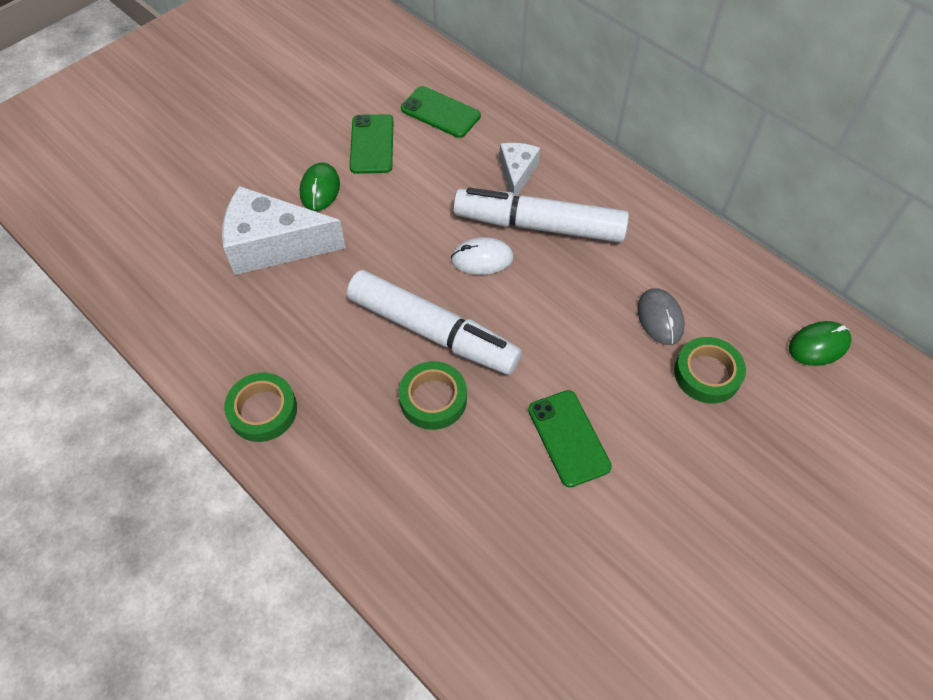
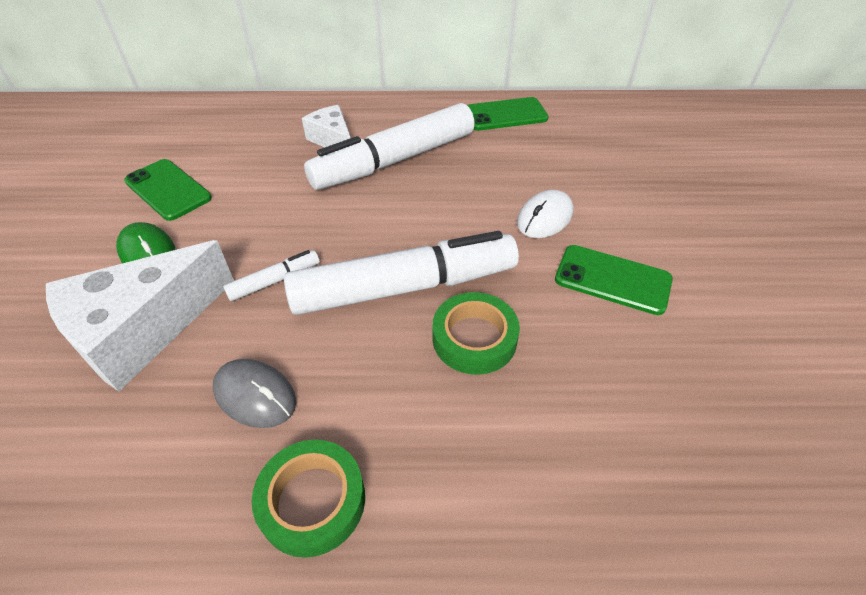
camera: 45 degrees left, 10 degrees down
(366, 266) = (275, 281): none -> white marker
(440, 112) = (213, 137): green phone -> green phone (505, 115)
(482, 258) = (377, 208): white mouse -> white mouse (544, 217)
(660, 318) = (556, 162): grey mouse -> grey mouse (255, 395)
(707, 374) = (630, 173): green tape -> none
(819, 345) = (660, 117): green mouse -> none

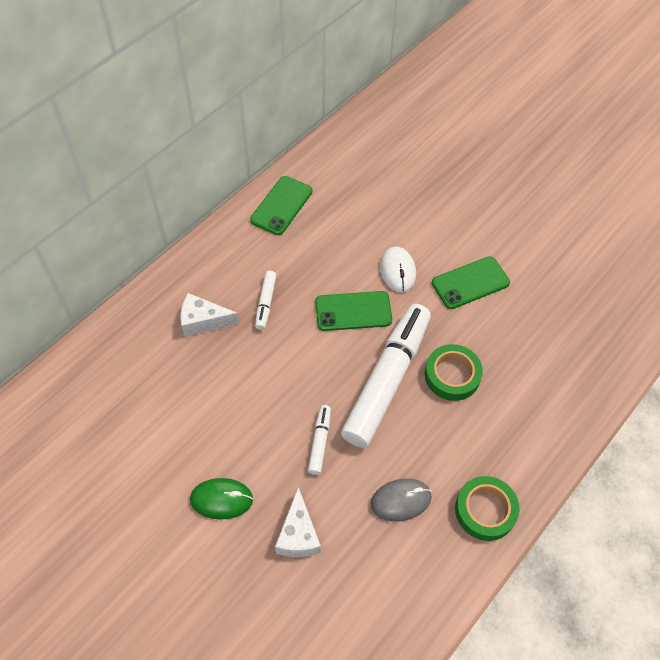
camera: 50 degrees left, 10 degrees up
(143, 331) = (298, 534): white cheese -> white cheese, size x0.55
(168, 190) = (158, 455): green phone -> green phone (353, 311)
(394, 161) = (265, 303): white marker -> white marker, size x0.42

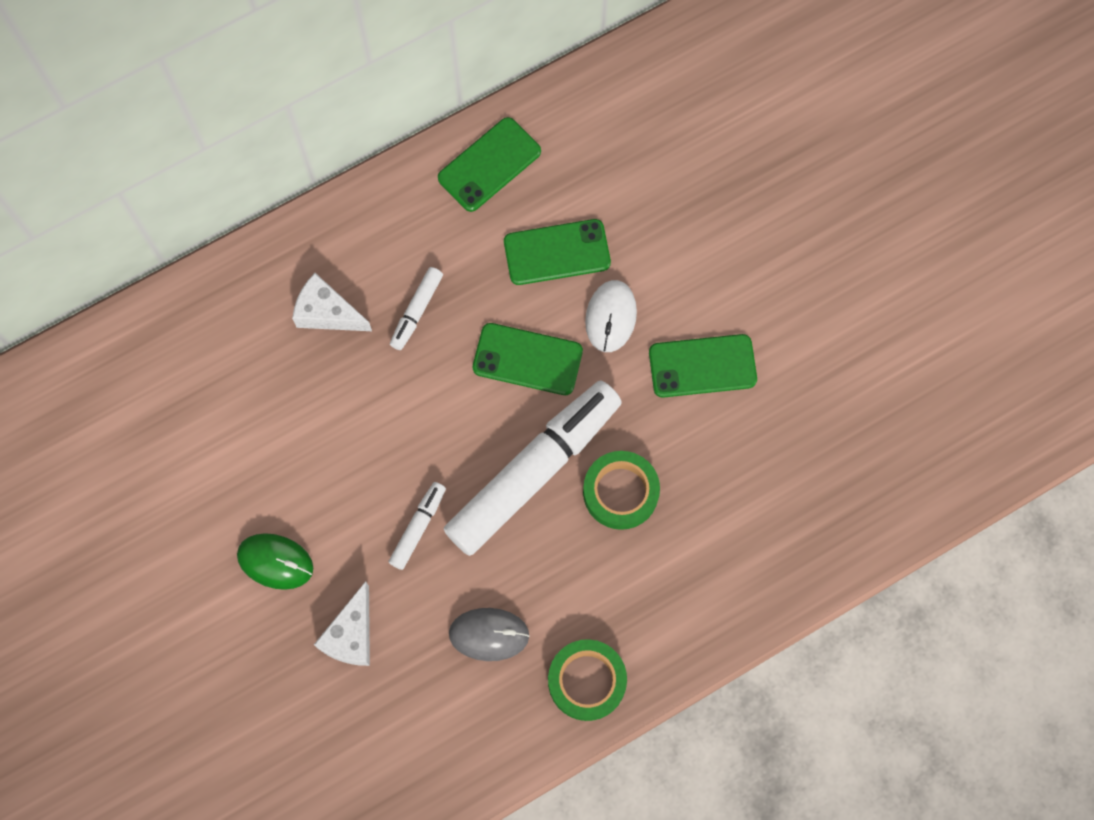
camera: 20 degrees right, 15 degrees up
(346, 243) = (557, 252): none -> green phone

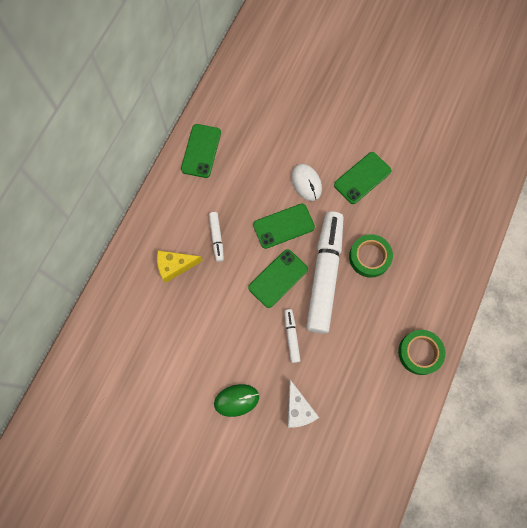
camera: 35 degrees left, 0 degrees up
(327, 313) = (175, 266): white cheese -> yellow cheese
(489, 634) = (361, 363): grey mouse -> none
(557, 252) = (261, 170): green phone -> green phone (278, 278)

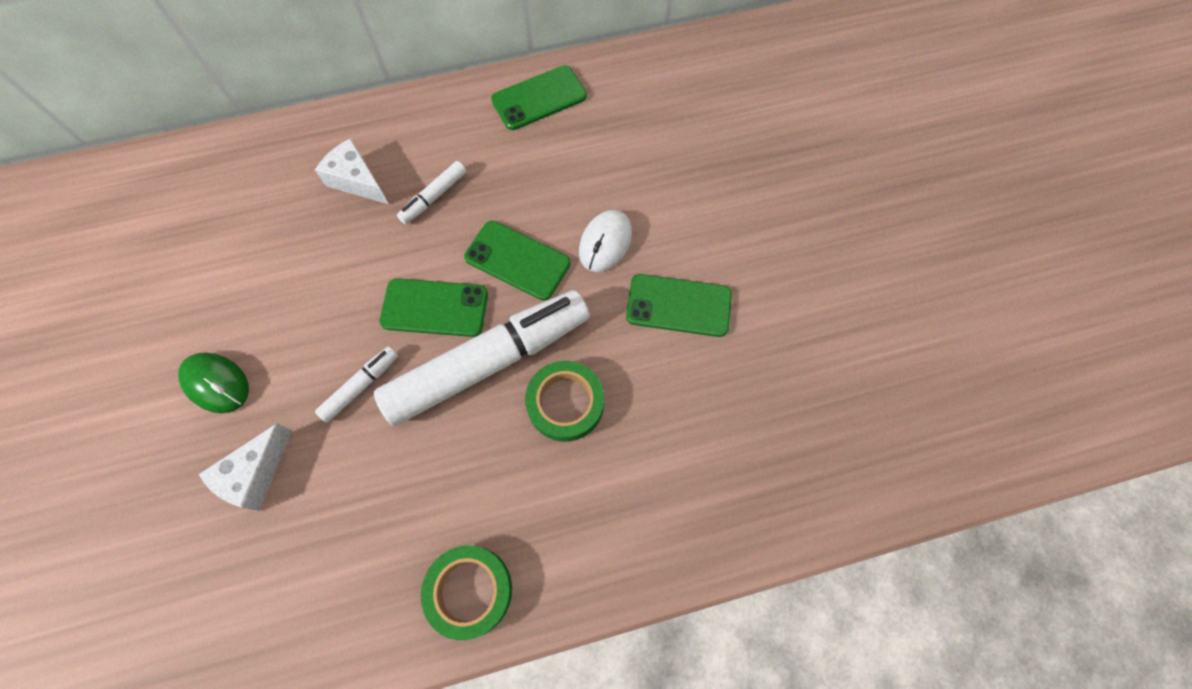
camera: 50 degrees right, 5 degrees down
(175, 266) = (357, 180): yellow cheese -> white cheese

